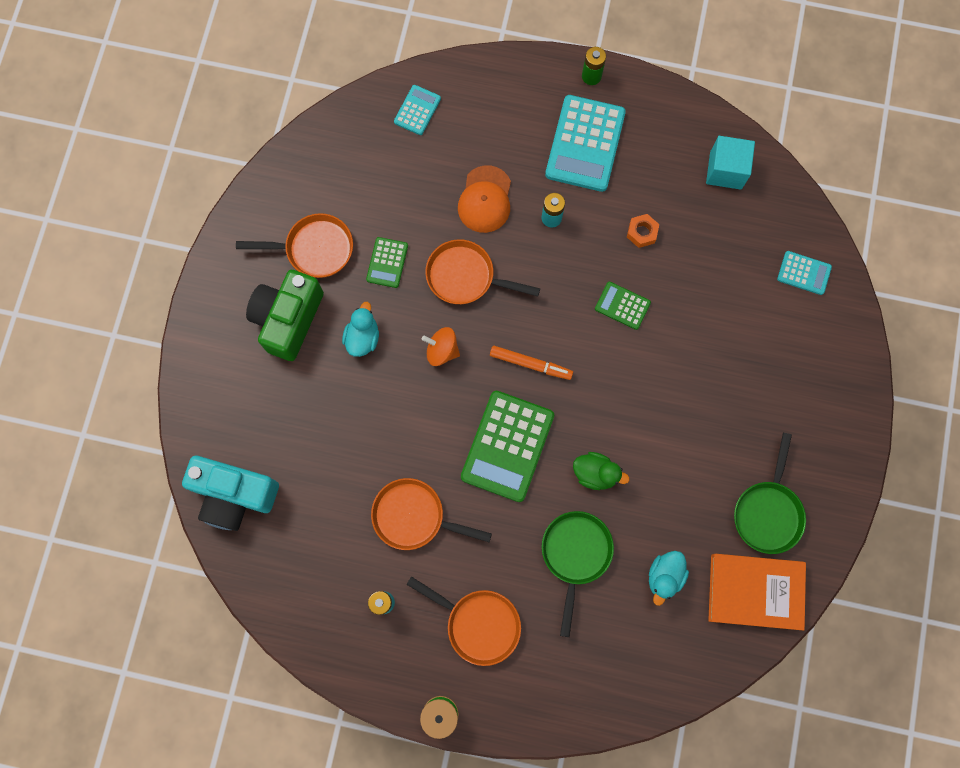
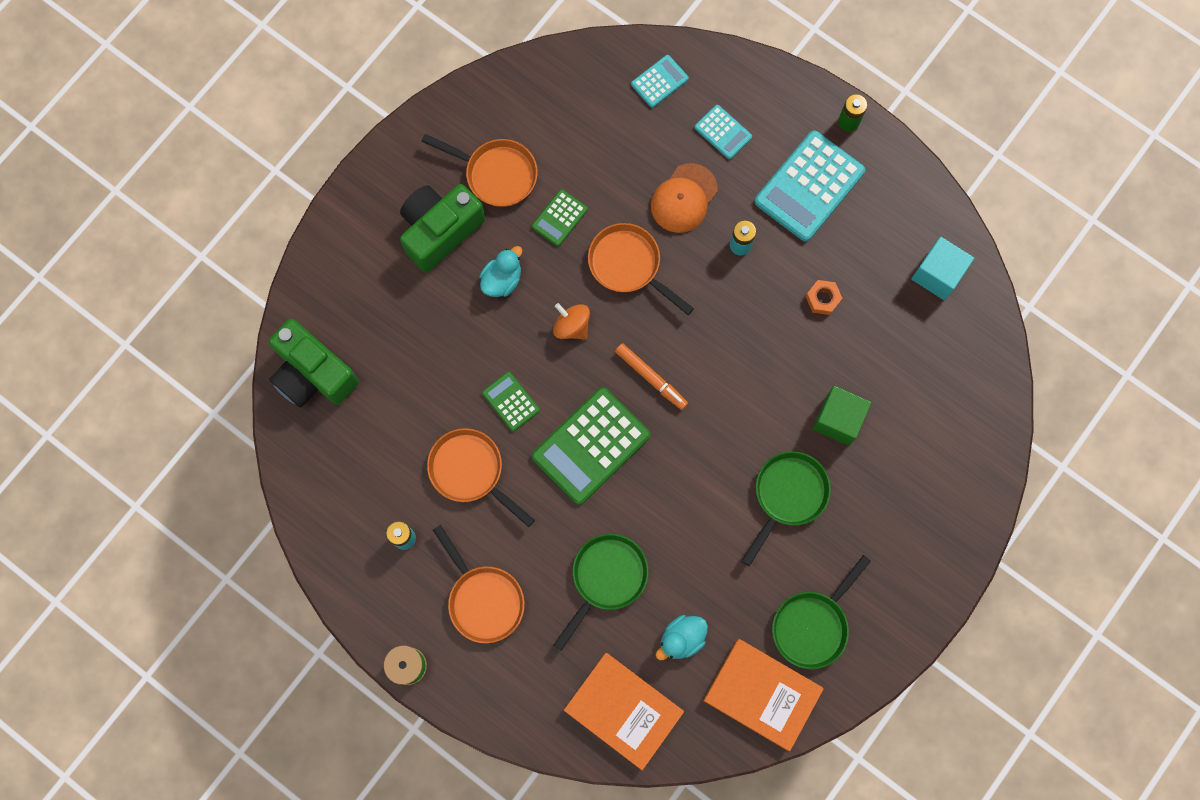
camera: 25 degrees right, 0 degrees up
(234, 495) = (313, 374): turquoise camera -> green camera
(595, 473) = (663, 511): green duck -> none
(622, 305) = (768, 362): green calculator -> green calculator (511, 401)
(645, 663) = (623, 711): none -> orange book
(693, 411) = (787, 495): none -> green pan
(703, 328) = (838, 419): none -> green cube
(804, 273) = (965, 411): turquoise calculator -> turquoise calculator (723, 132)

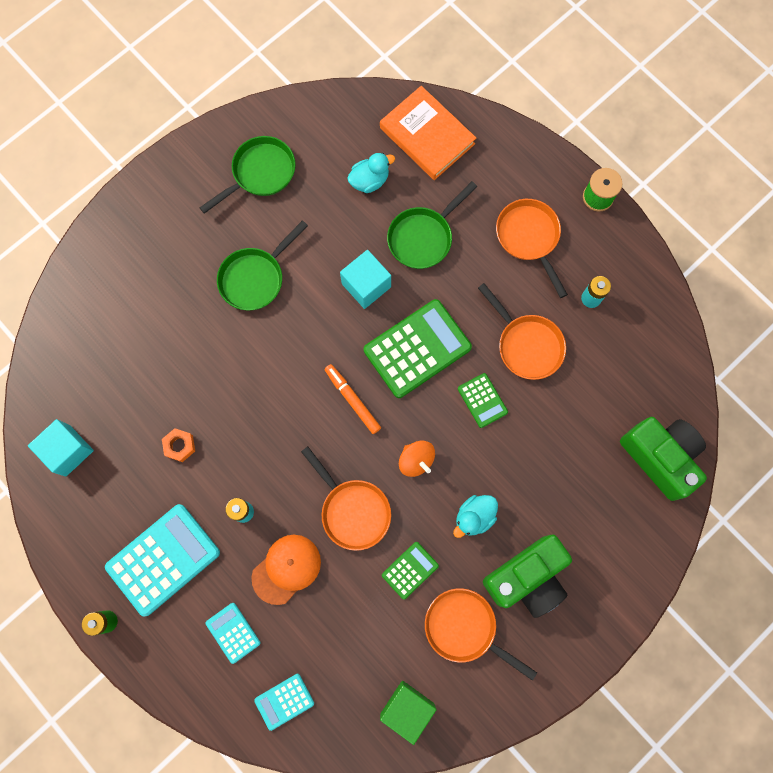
camera: 170 degrees left, 0 degrees up
(661, 509) = (366, 285): none -> turquoise cube
(762, 694) = (313, 129): orange book -> none
(838, 419) = (195, 334): green cube -> green cube (407, 708)

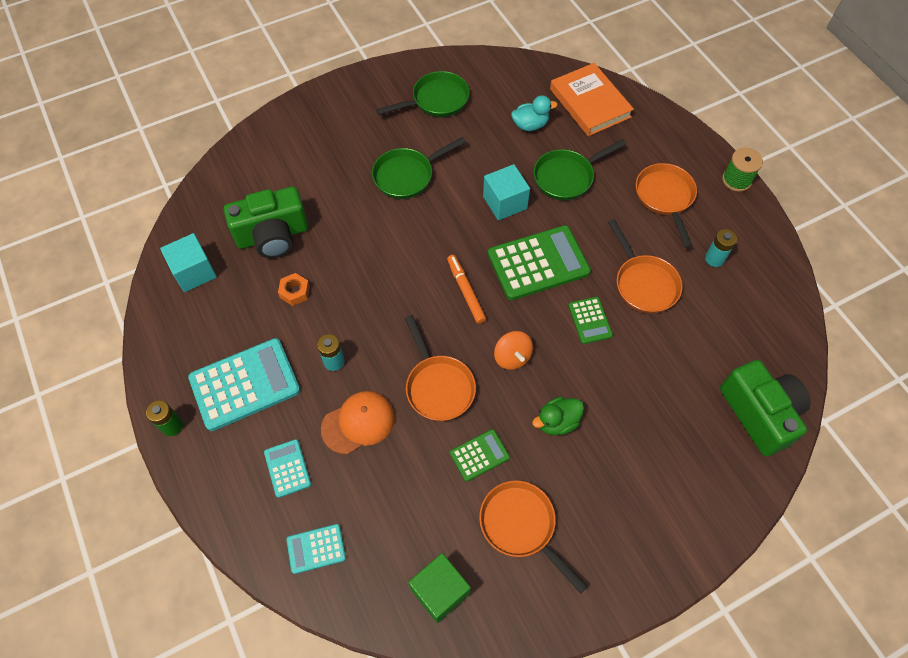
camera: 15 degrees right, 15 degrees down
(474, 517) = (557, 422): turquoise duck -> green duck
(527, 578) = (598, 493): green camera -> green camera (273, 236)

